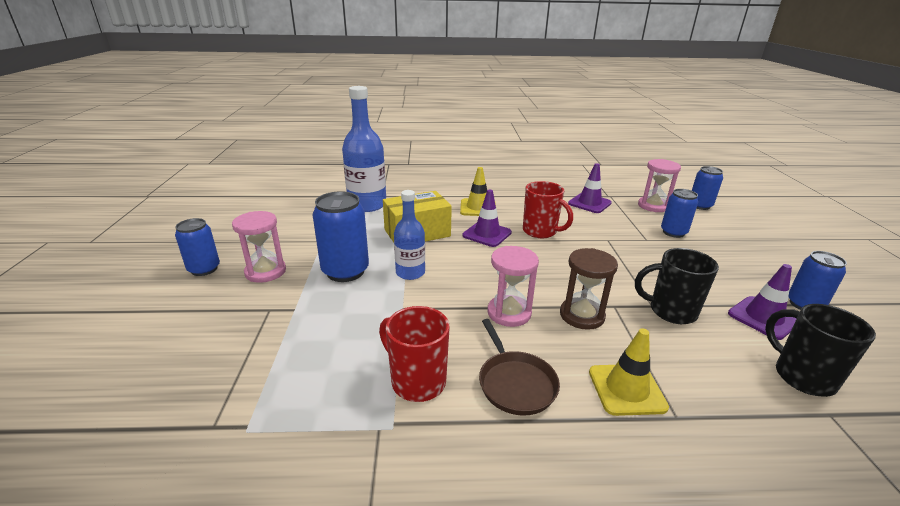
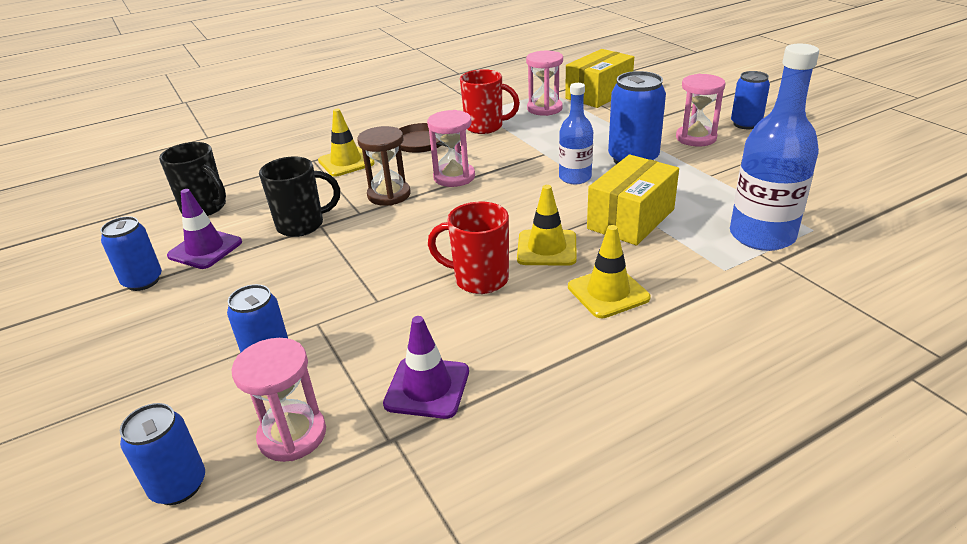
camera: 155 degrees right, 5 degrees up
(211, 384) = (598, 94): none -> yellow box
(310, 385) = (544, 108): none -> pink hourglass
(487, 234) = (547, 248): purple traffic cone -> yellow traffic cone

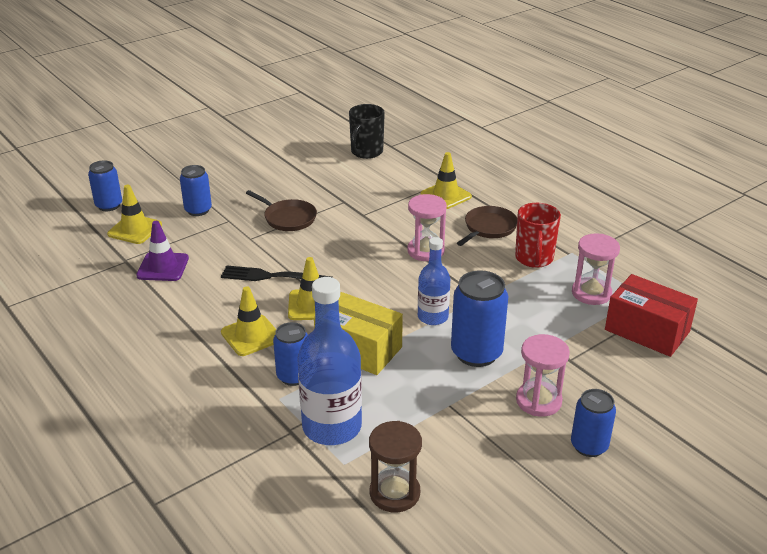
camera: 80 degrees right, 0 degrees up
(143, 281) = (277, 153): blue can -> blue can (293, 376)
(205, 249) = (312, 165): purple traffic cone -> none
(292, 435) = (135, 229): pink hourglass -> yellow traffic cone
(302, 225) = (344, 194): black mug -> none
(339, 268) = (288, 218): none -> brown pan
(389, 195) = (391, 223): brown hourglass -> brown hourglass (394, 493)
(479, 279) = (271, 276): red mug -> black fork
(598, 94) = (647, 331): yellow box -> red box

